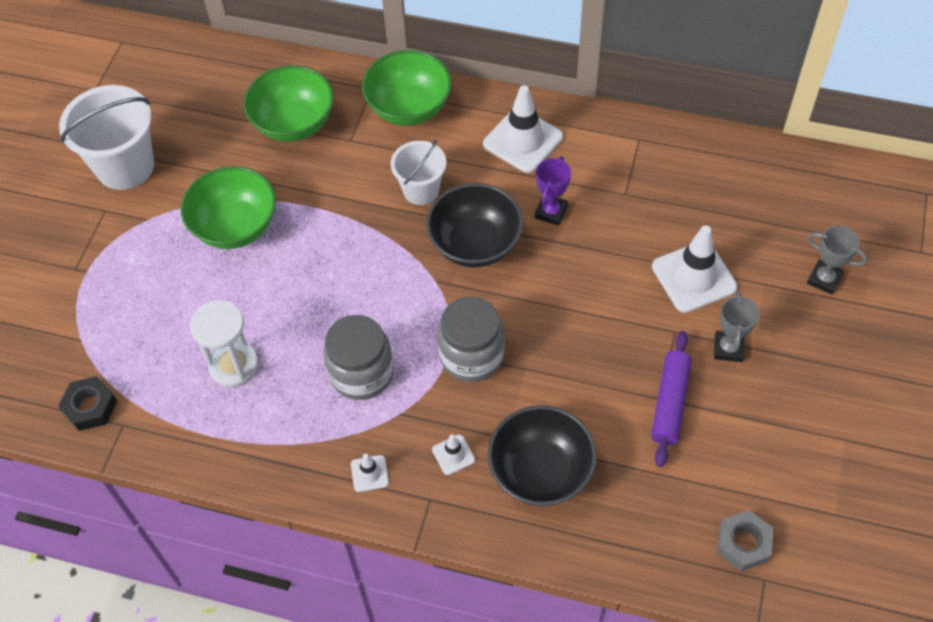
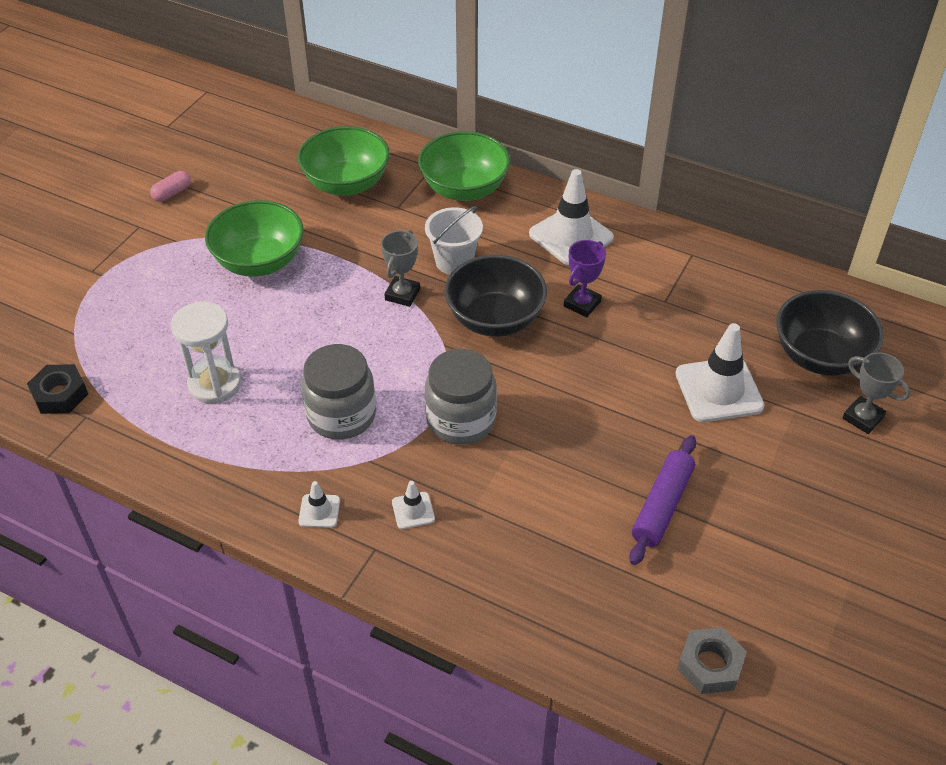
camera: 10 degrees right, 10 degrees down
(125, 166) = (172, 193): white bucket -> pink capsule
(540, 472) = (502, 546): black bowl -> black bowl (820, 356)
(728, 348) = (740, 465): grey trophy -> grey trophy (402, 294)

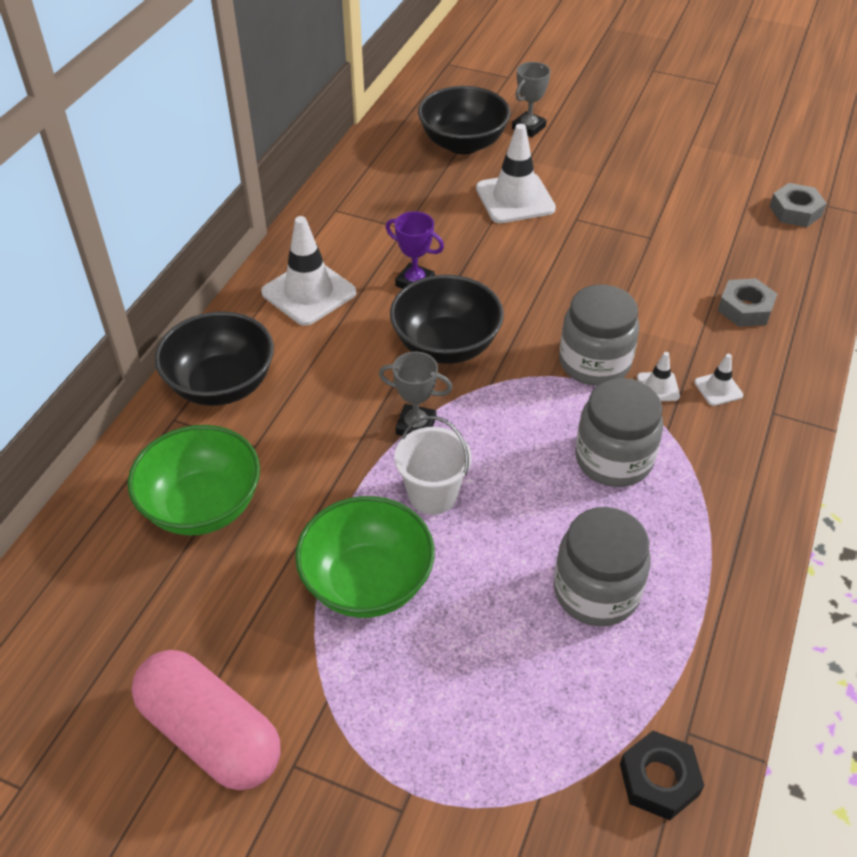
camera: 95 degrees left, 0 degrees up
(172, 193) = (211, 734): pink capsule -> pink capsule, size x2.39
(215, 384) = (596, 591): white hourglass -> grey jar
(319, 511) = (745, 461): white traffic cone -> white traffic cone (658, 387)
(454, 262) = (356, 385): white bucket -> white bucket (432, 495)
(464, 189) = (221, 385): green bowl -> black bowl
(528, 563) = (745, 308): none -> grey nut
(662, 506) = (655, 233): purple rolling pin -> none

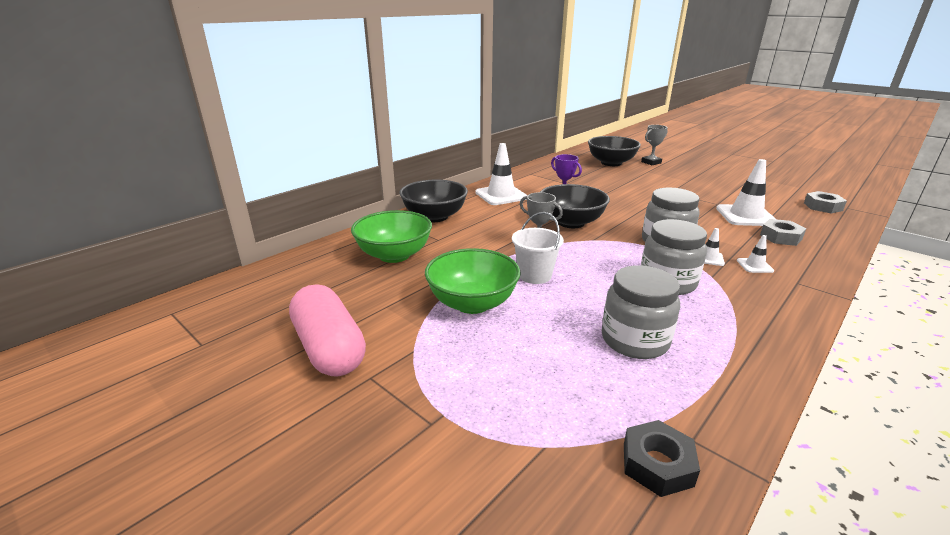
camera: 20 degrees right, 20 degrees down
(515, 199) = (634, 182): white traffic cone -> white traffic cone (746, 216)

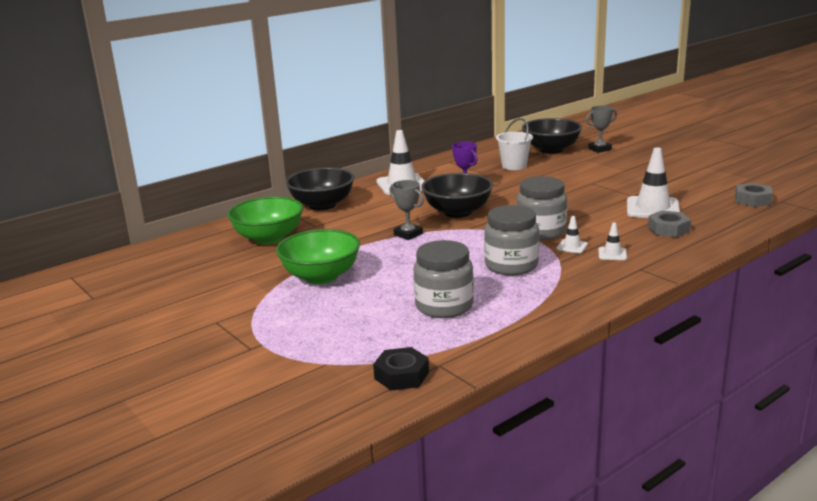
camera: 10 degrees right, 5 degrees down
(329, 348) = (190, 303): pink capsule -> none
(534, 275) = (390, 257): white bucket -> white bucket (514, 166)

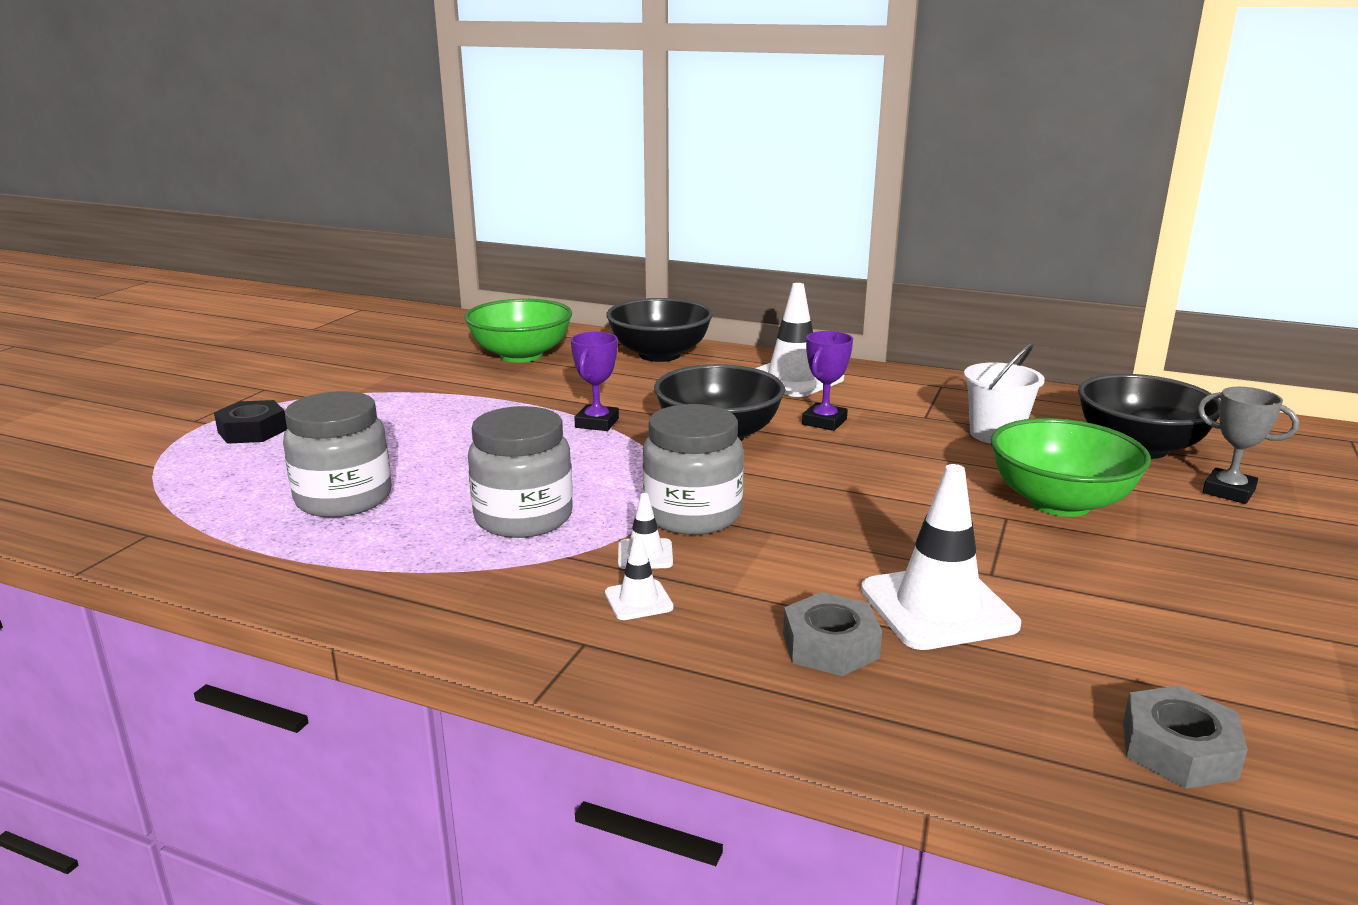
camera: 60 degrees right, 0 degrees up
(321, 277) = (414, 407): green bowl -> green bowl (1059, 503)
(401, 375) = (116, 516): black nut -> black nut (252, 431)
(408, 234) = (597, 423): grey trophy -> purple trophy

